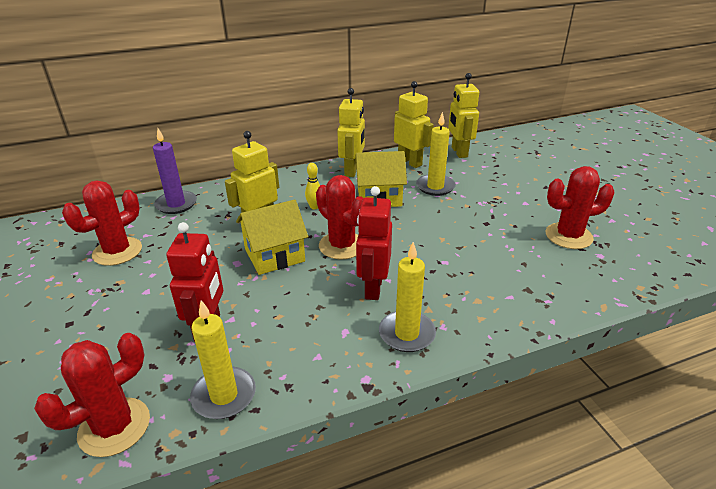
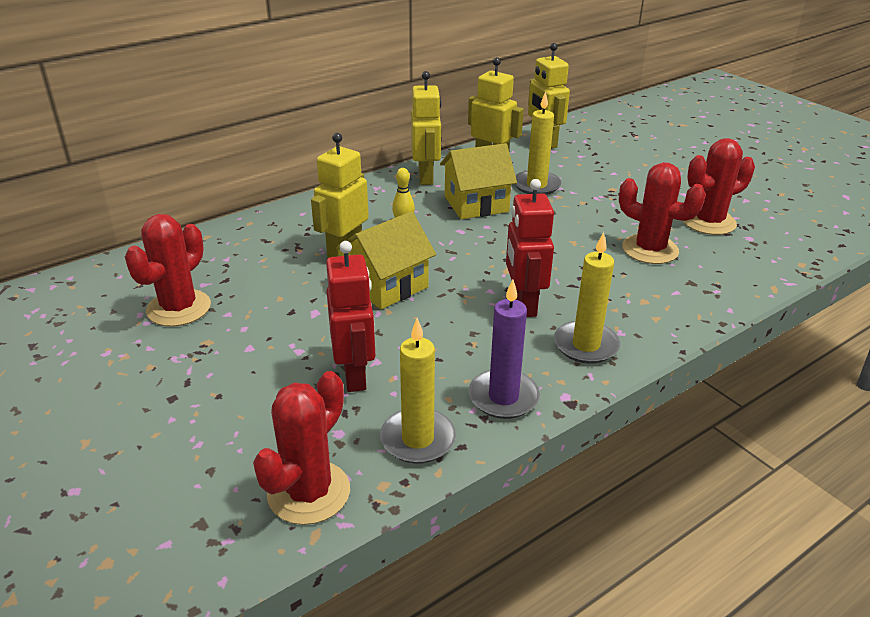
camera: 15 degrees left, 0 degrees up
(176, 204) = (221, 243): purple candle -> purple candle (503, 397)
(342, 246) = (462, 264): red cactus -> red cactus (650, 249)

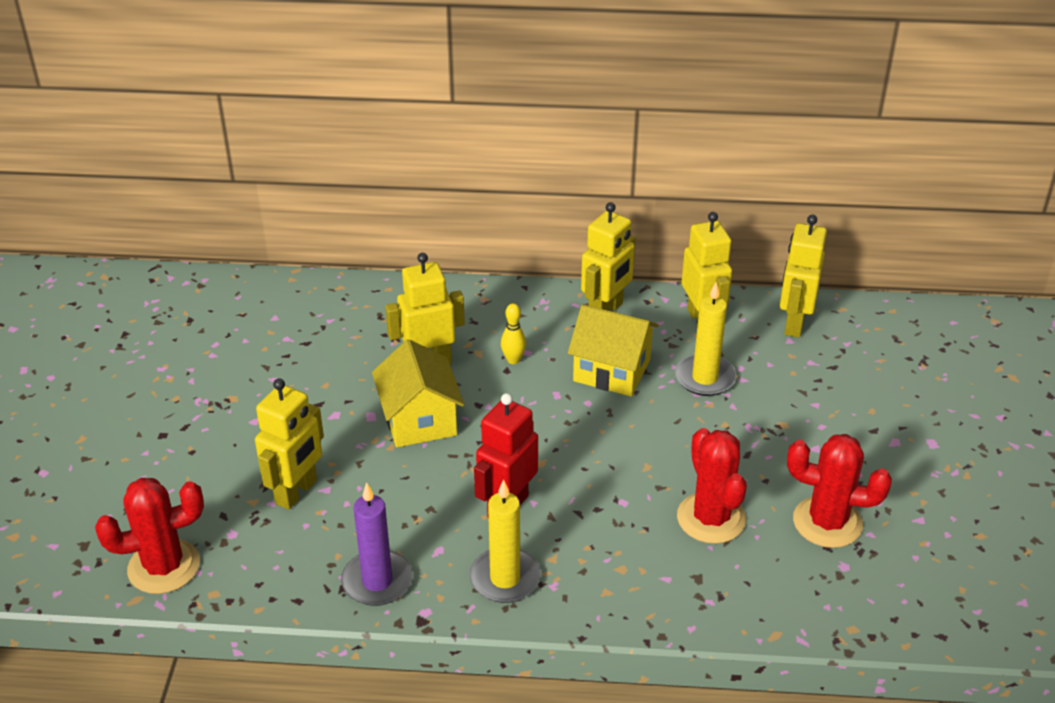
camera: 40 degrees right, 5 degrees up
(179, 308) = (245, 353): red cactus -> none
(355, 375) = (297, 492): red robot -> yellow robot
(387, 285) = (419, 420): yellow house -> yellow house turned 75 degrees clockwise
(417, 439) = (275, 574): yellow candle -> none

